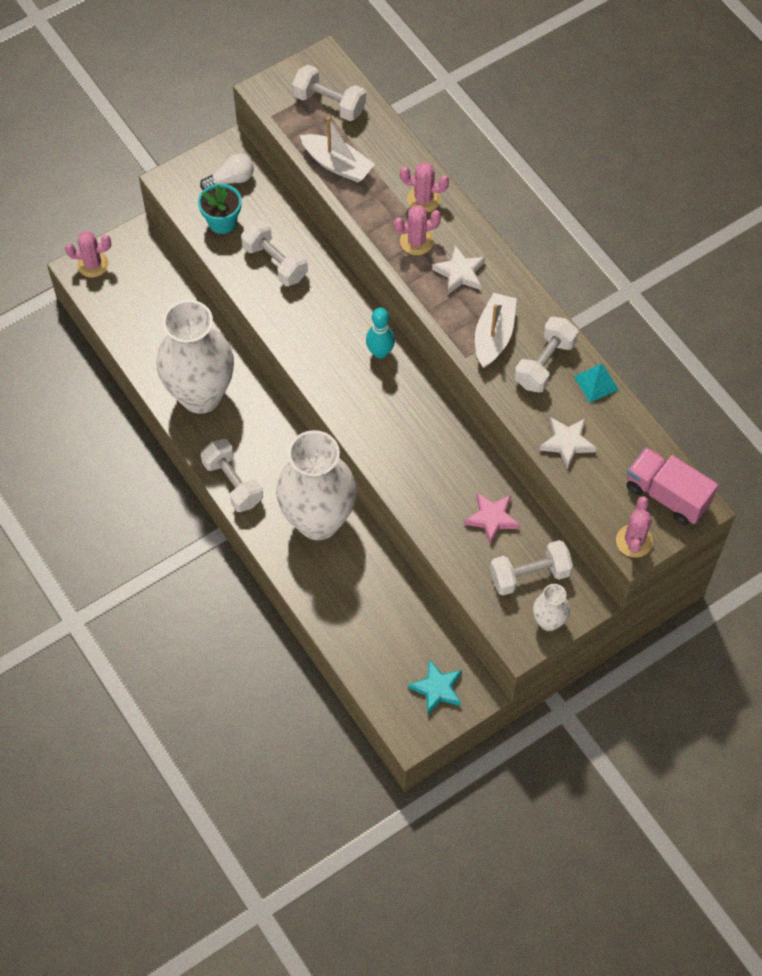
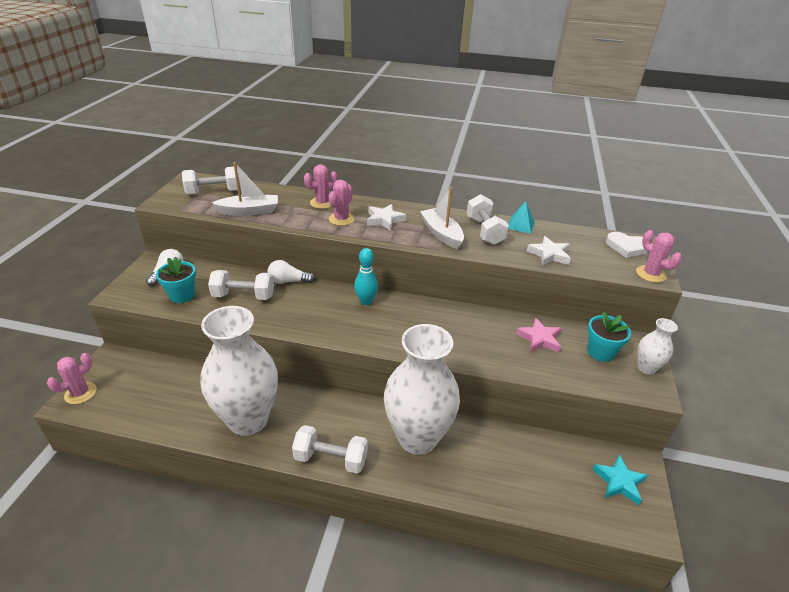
camera: 45 degrees left, 25 degrees down
(332, 271) = (288, 281): none -> white light bulb
(530, 575) = (600, 352): white dumbbell -> turquoise flower pot
(667, 495) = (627, 247): pink truck -> white heart

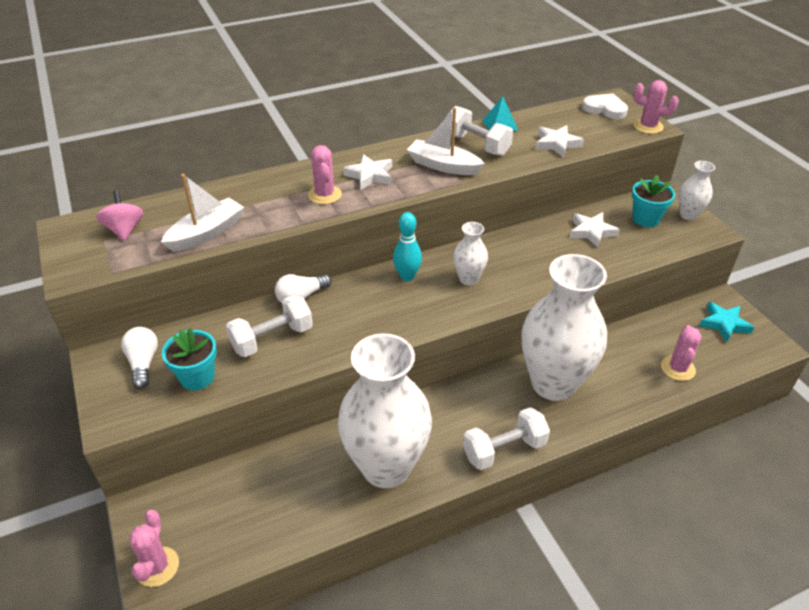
camera: 35 degrees left, 5 degrees up
(214, 192) = (125, 230): white dumbbell -> pink spinning top
(322, 203) = (278, 186): pink cactus -> pink cactus (678, 368)
(404, 323) = (468, 279): none -> white vase
(539, 339) = (591, 232): pink star -> white star
(627, 247) = (605, 109): white heart -> white heart turned 135 degrees counterclockwise

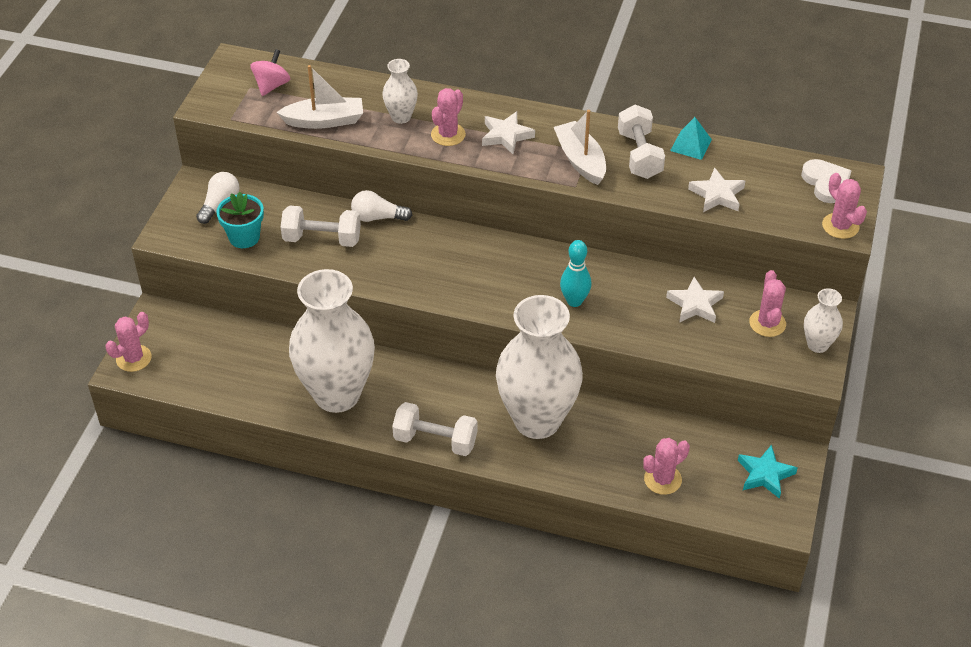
camera: 40 degrees right, 5 degrees up
(407, 276) = (479, 248): turquoise bowling pin -> turquoise bowling pin (574, 301)
(468, 279) = (526, 281): white vase -> white vase (401, 117)
(646, 219) = (767, 323): turquoise flower pot -> pink cactus

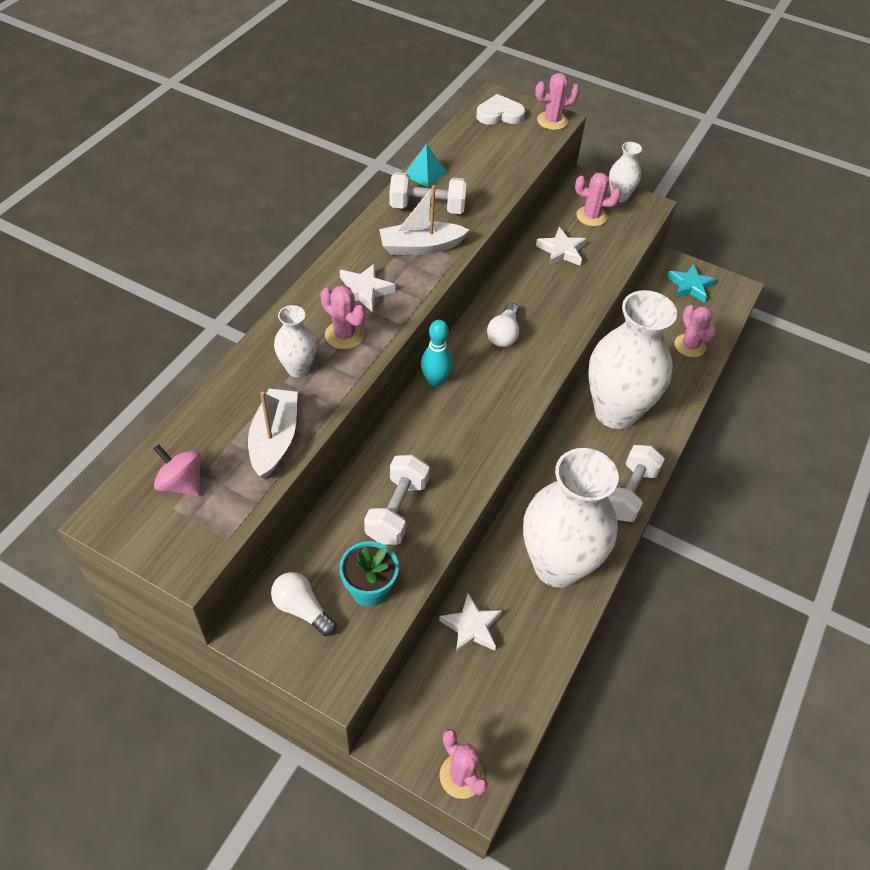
camera: 80 degrees left, 5 degrees up
(377, 217) = (379, 453): white light bulb -> white light bulb (504, 334)
(574, 301) = (540, 325): turquoise bowling pin -> turquoise bowling pin (435, 380)
(717, 195) = (495, 175): white star -> white star (471, 627)

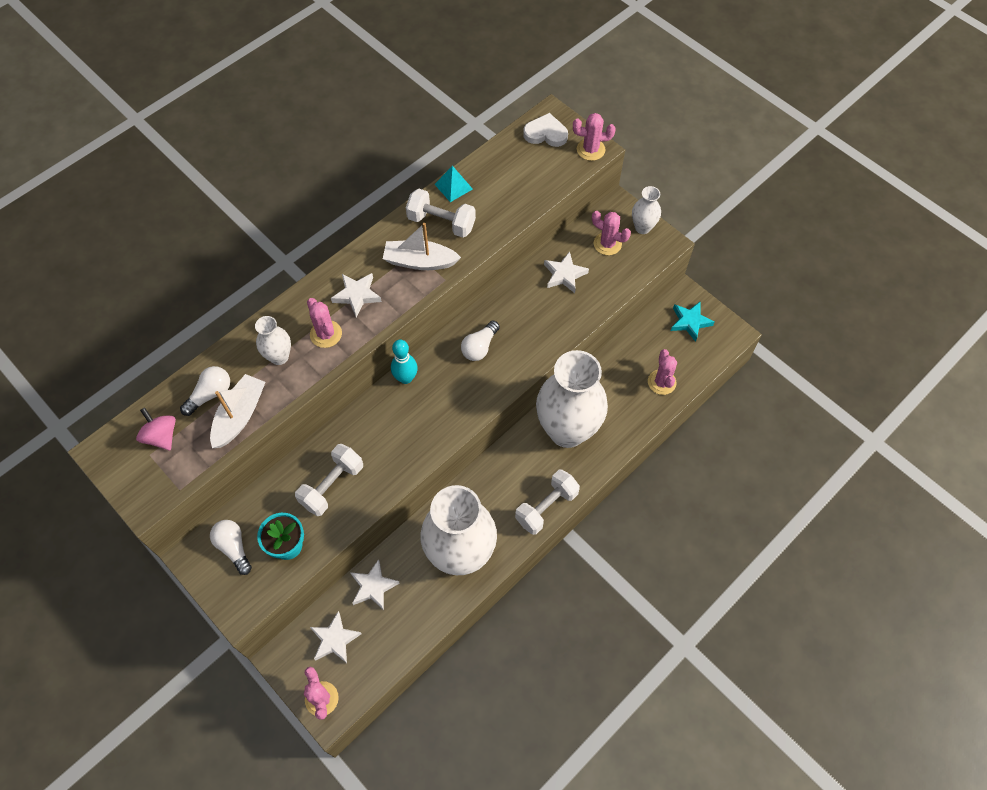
camera: 20 degrees right, 10 degrees up
(228, 425) = (210, 394): none -> white light bulb
(449, 700) = (335, 639): none -> white star

